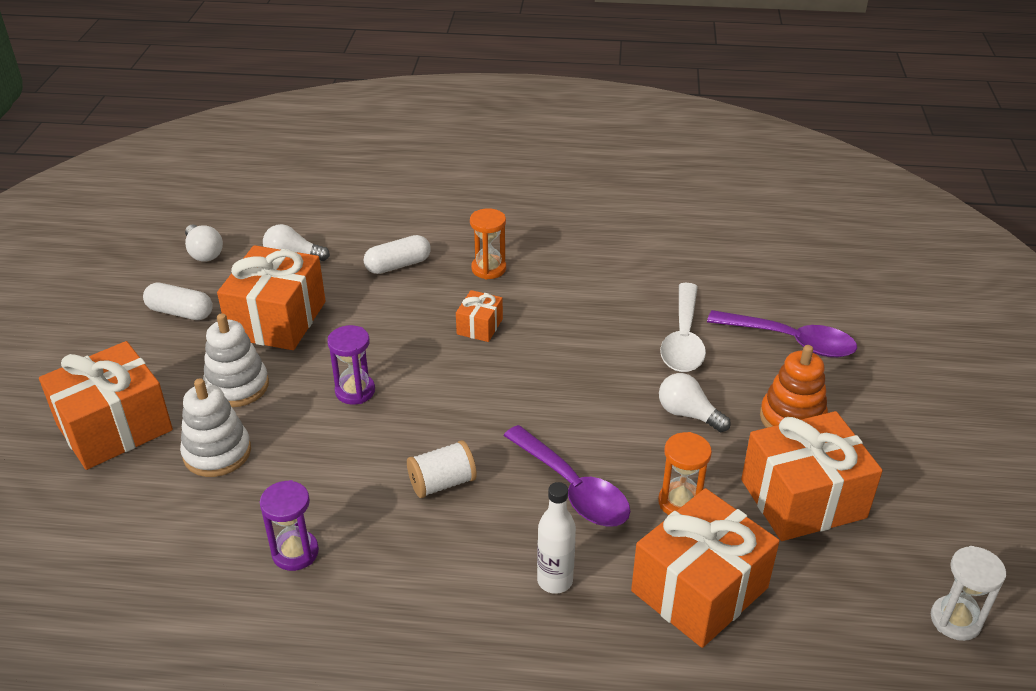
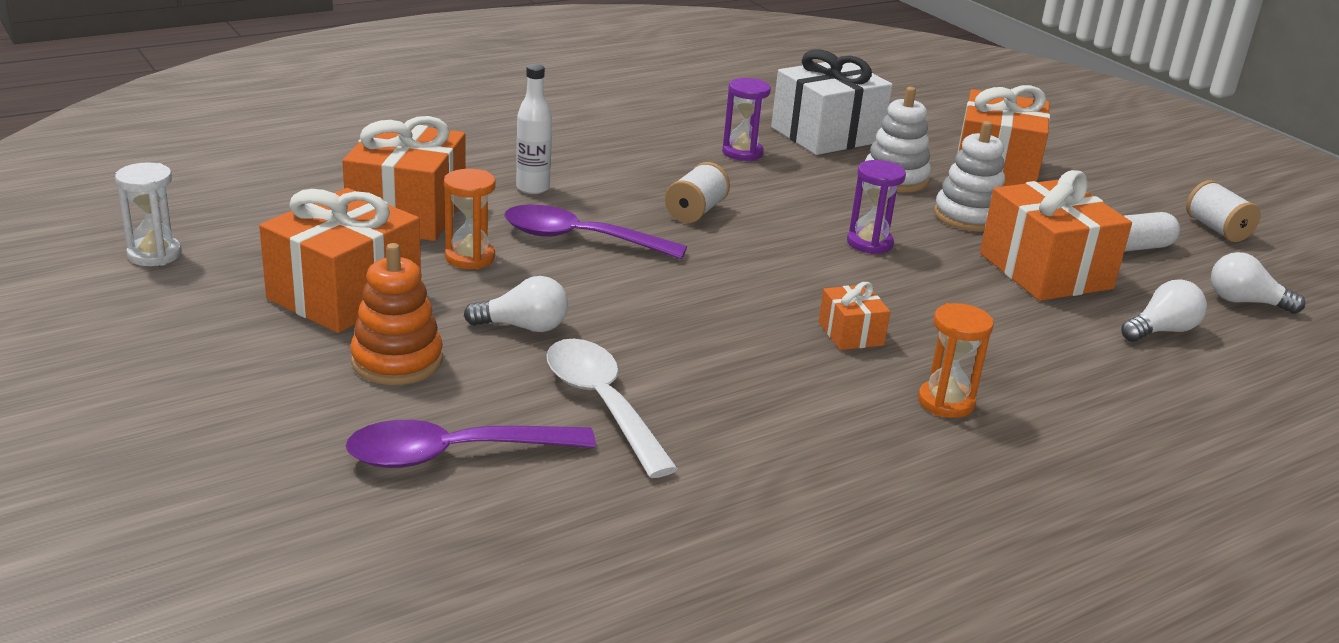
camera: 140 degrees right, 10 degrees down
(89, 303) = (1216, 229): none -> white spool
(171, 547) = (826, 135): none -> white gift
(398, 265) = (1047, 366): white capsule -> none

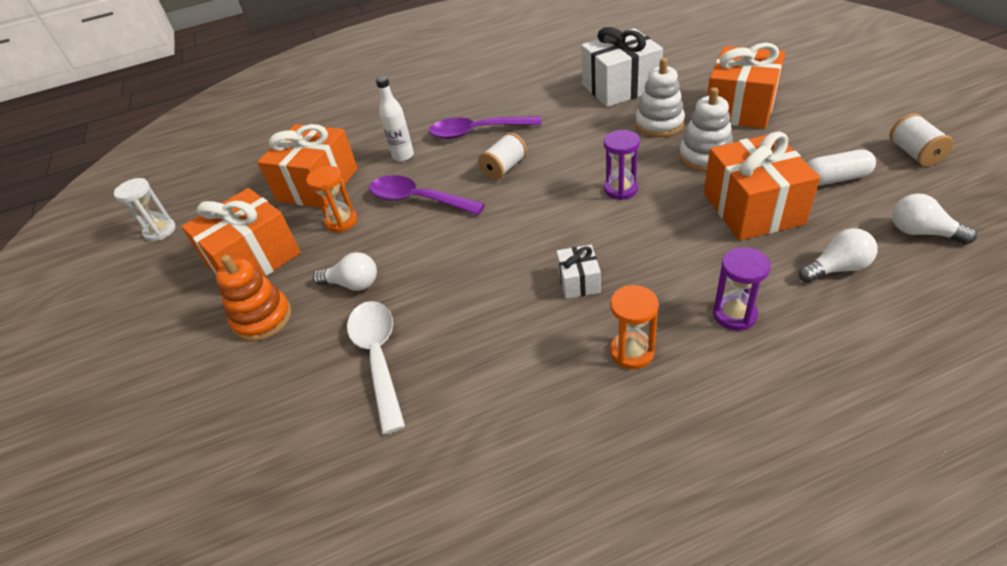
camera: 20 degrees right, 15 degrees up
(454, 454) = (265, 407): purple spoon -> purple spoon (477, 132)
(742, 153) = (554, 110): purple hourglass -> purple hourglass (734, 314)
(850, 334) = (579, 281): orange gift -> white gift

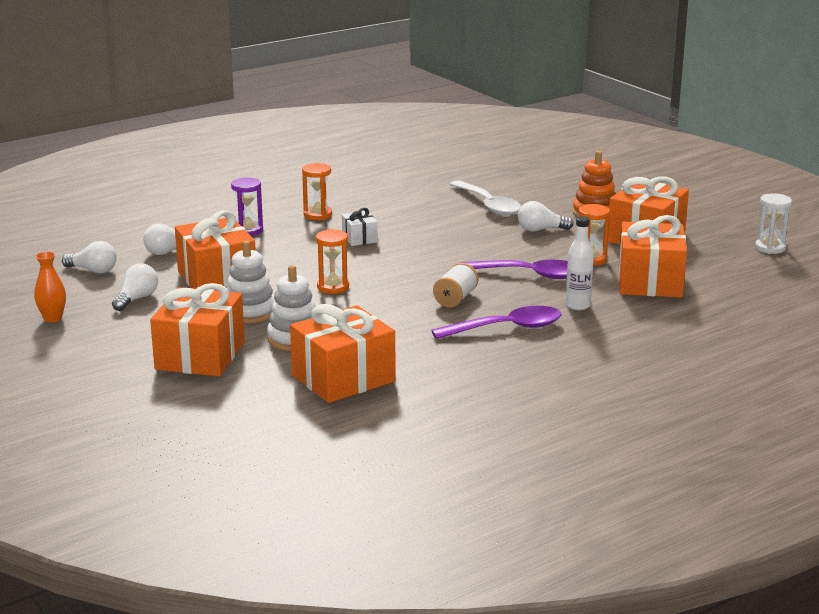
camera: 160 degrees right, 20 degrees down
(620, 87) = (343, 378): white gift -> orange gift
(620, 189) = (333, 287): purple hourglass -> orange hourglass
(835, 179) = (137, 299): white capsule -> white light bulb
(914, 153) = (53, 318): white spool -> orange vase

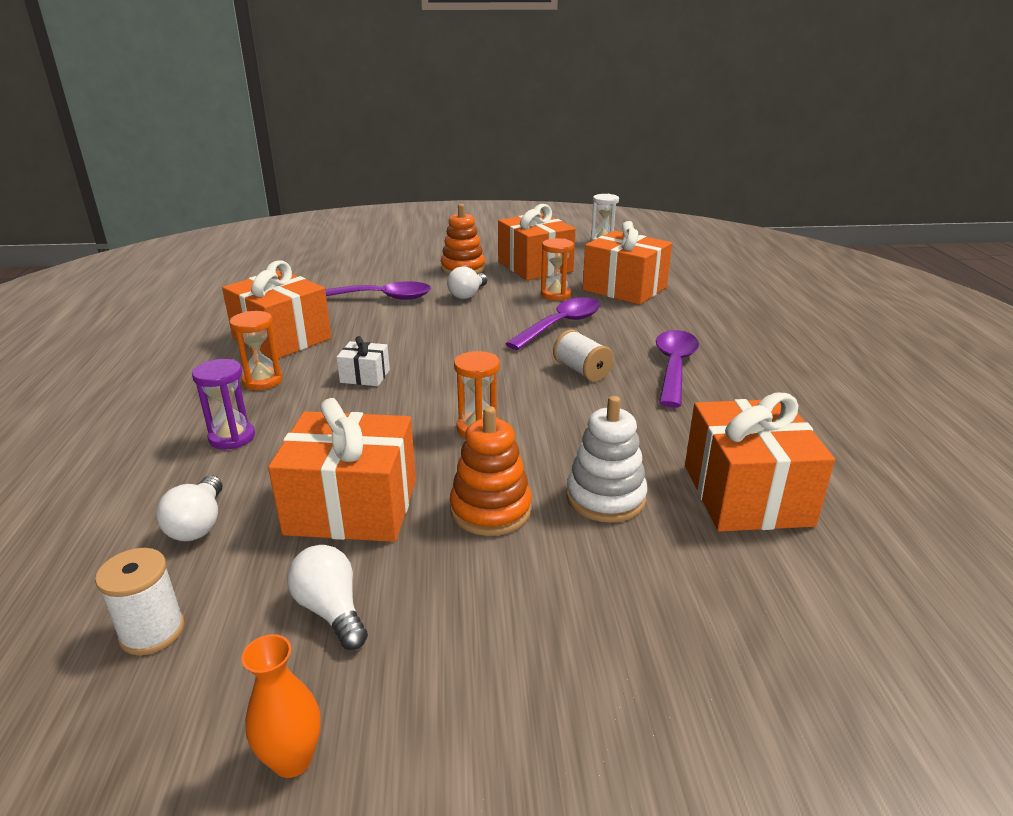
camera: 60 degrees left, 5 degrees up
(93, 270) = (152, 632): white light bulb -> white spool
(200, 356) = (602, 600): orange gift -> orange gift (282, 338)
(250, 312) = (490, 510): white stacking toy -> orange stacking toy
(488, 205) = (380, 298): white spoon -> purple spoon
(578, 306) = (649, 325): white bottle -> none

